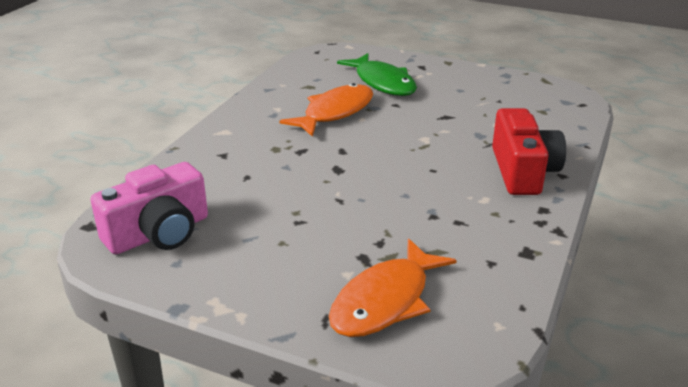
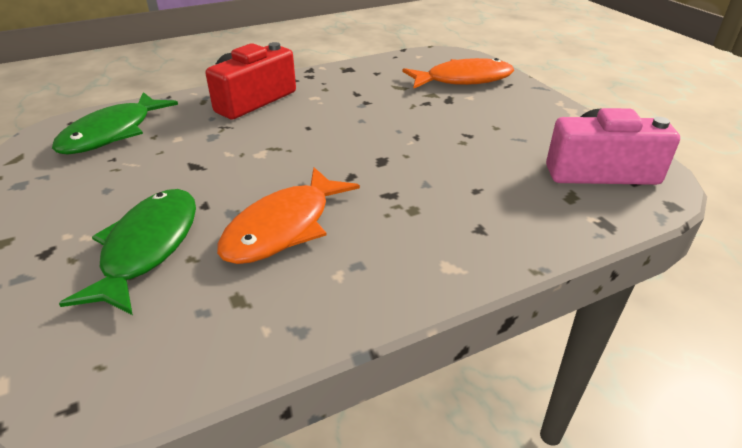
camera: 140 degrees left, 5 degrees up
(335, 112) = (283, 227): orange fish -> orange fish turned 45 degrees counterclockwise
(540, 109) = (112, 133): none -> green fish

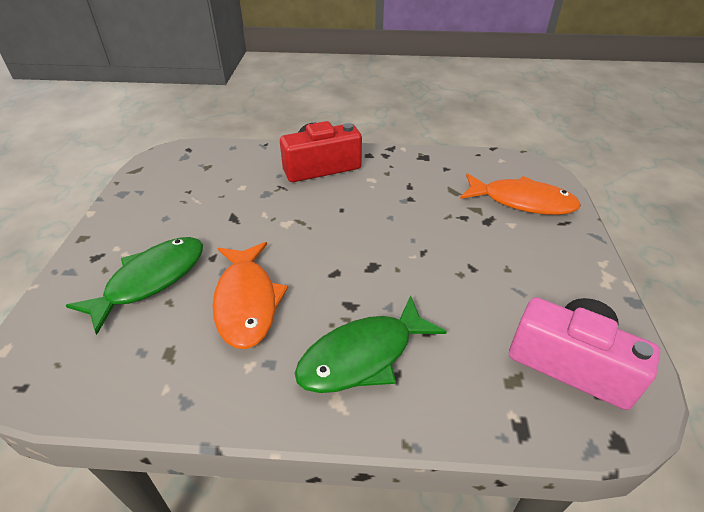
camera: 30 degrees right, 5 degrees up
(112, 133) = (205, 167): green fish -> green fish (362, 356)
(283, 227) = (247, 302): orange fish -> orange fish turned 75 degrees counterclockwise

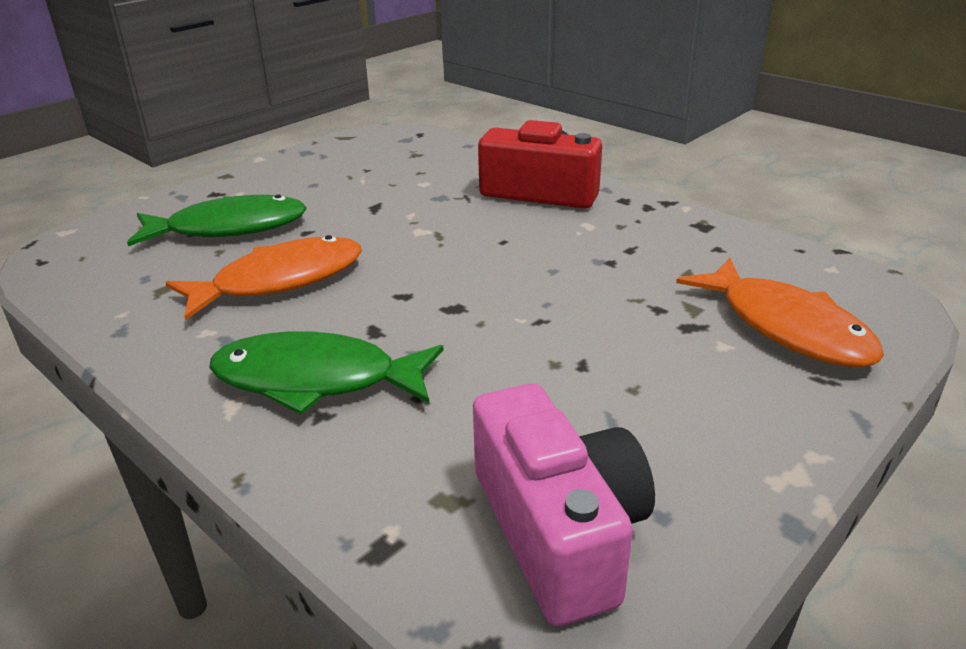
camera: 40 degrees right, 10 degrees down
(247, 302) = (280, 281): orange fish -> orange fish turned 150 degrees counterclockwise

